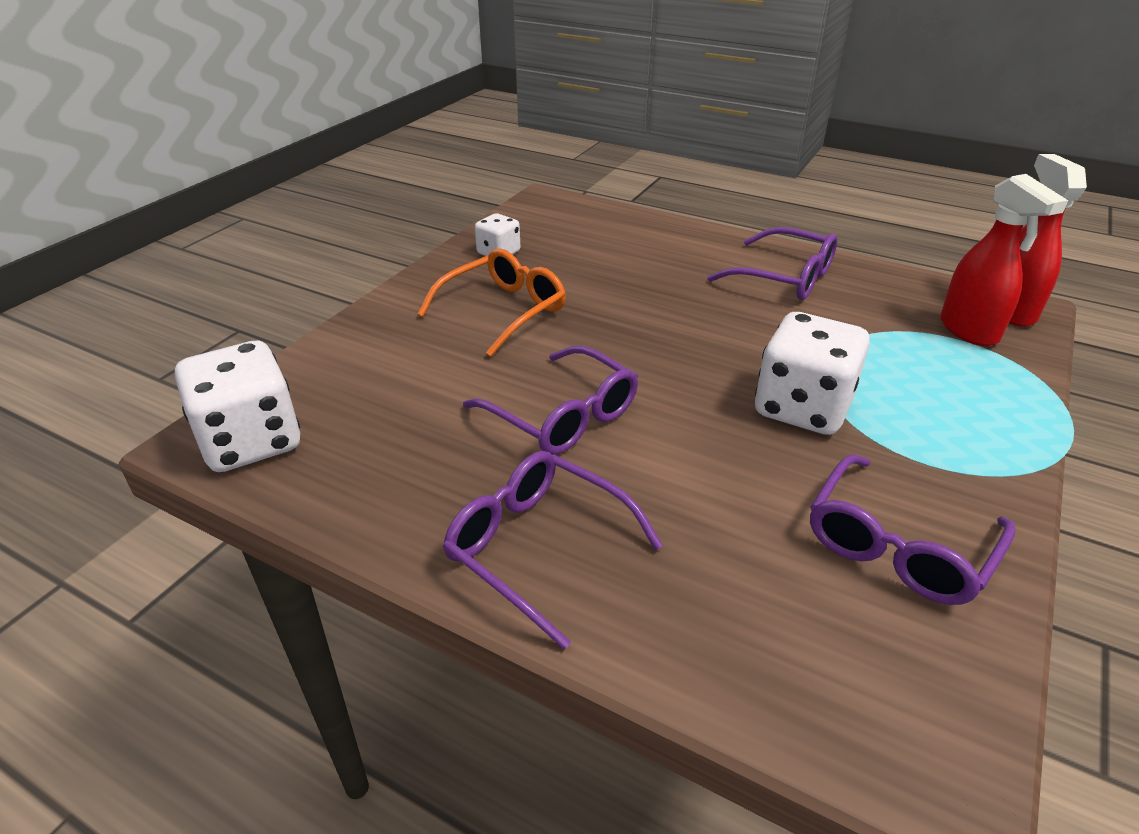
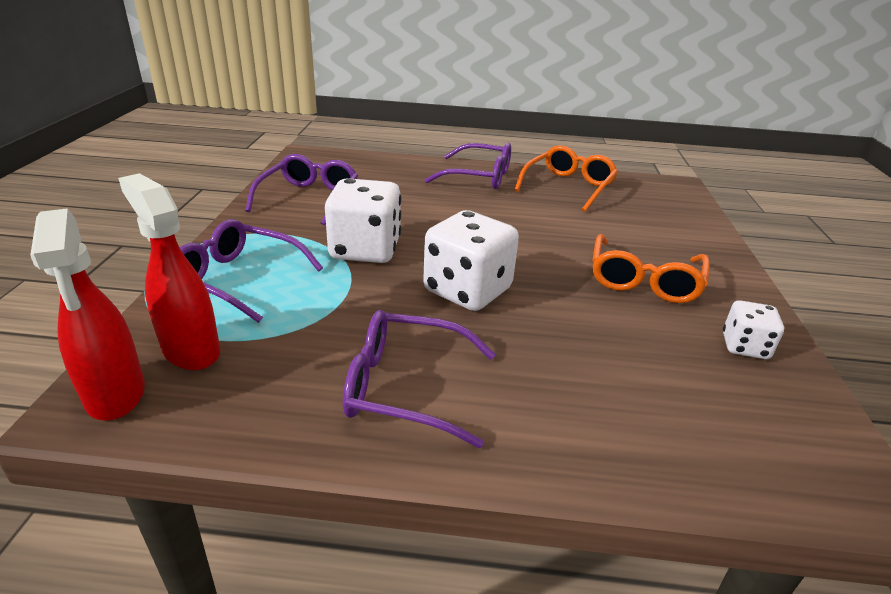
camera: 155 degrees right, 5 degrees down
(251, 441) = (656, 188): white dice -> white dice (467, 290)
(399, 477) = (568, 187): none -> orange glasses
(562, 415) = (519, 221): purple glasses -> purple glasses (238, 280)

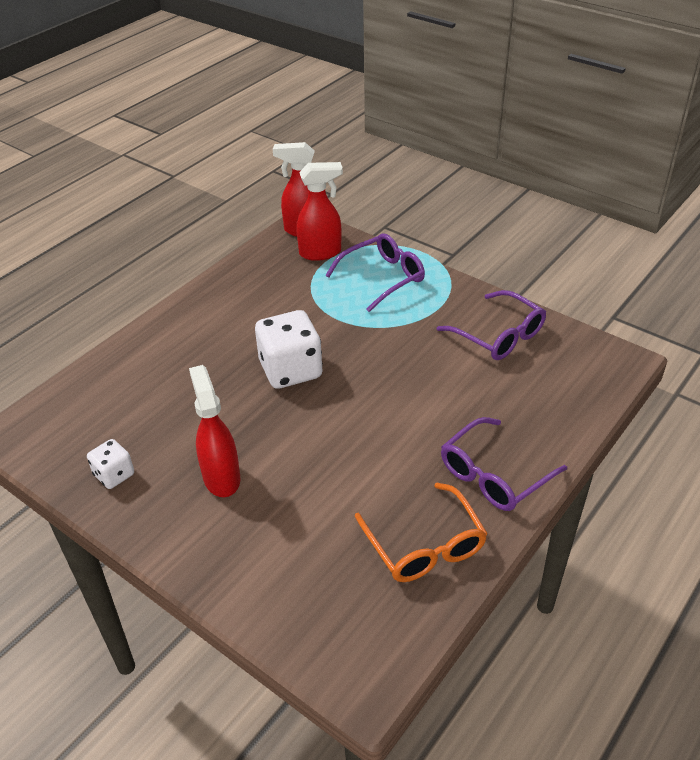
camera: 125 degrees right, 10 degrees up
(365, 250) = (383, 340): white dice -> none
(406, 387) = (227, 312): purple glasses -> none
(644, 280) = (221, 477): orange glasses -> red spray bottle

